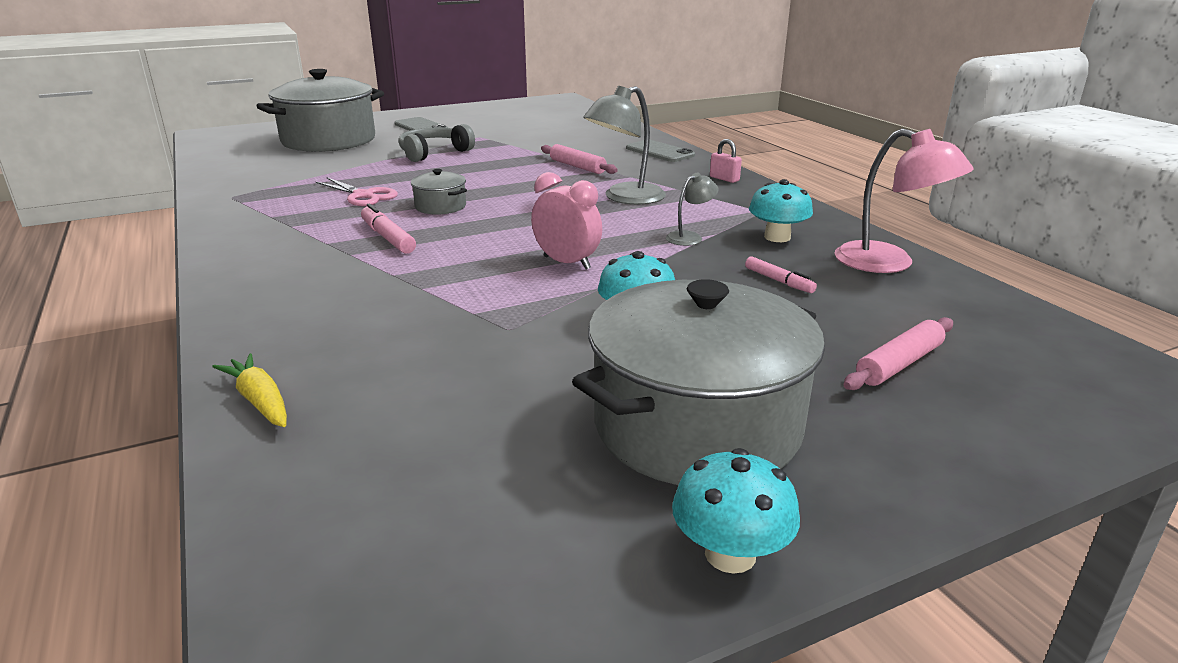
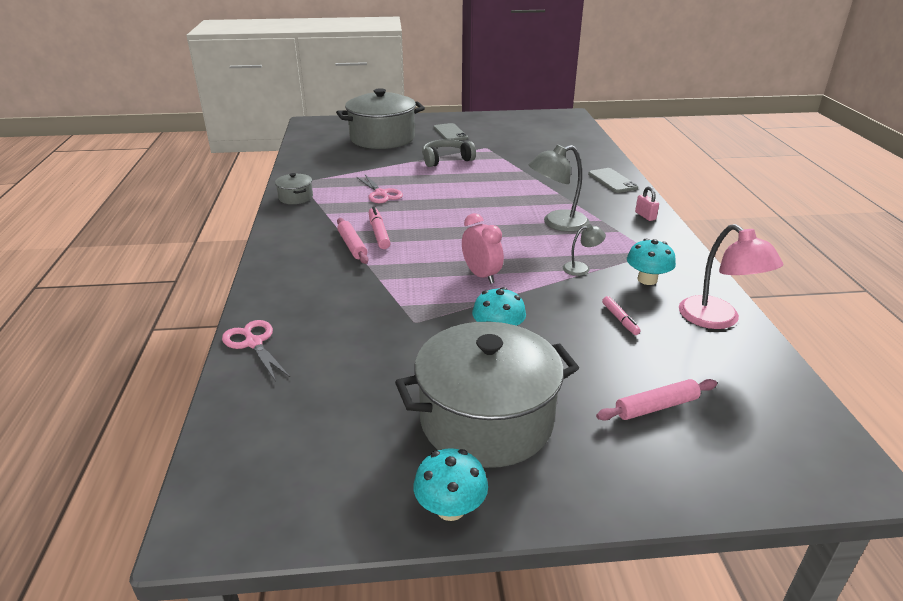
camera: 20 degrees right, 5 degrees up
(259, 401) = (253, 343): yellow carrot -> pink scissors
(440, 206) = (425, 211): grey pot -> grey pot (296, 197)
(577, 166) = (540, 187): pink rolling pin -> pink rolling pin (352, 246)

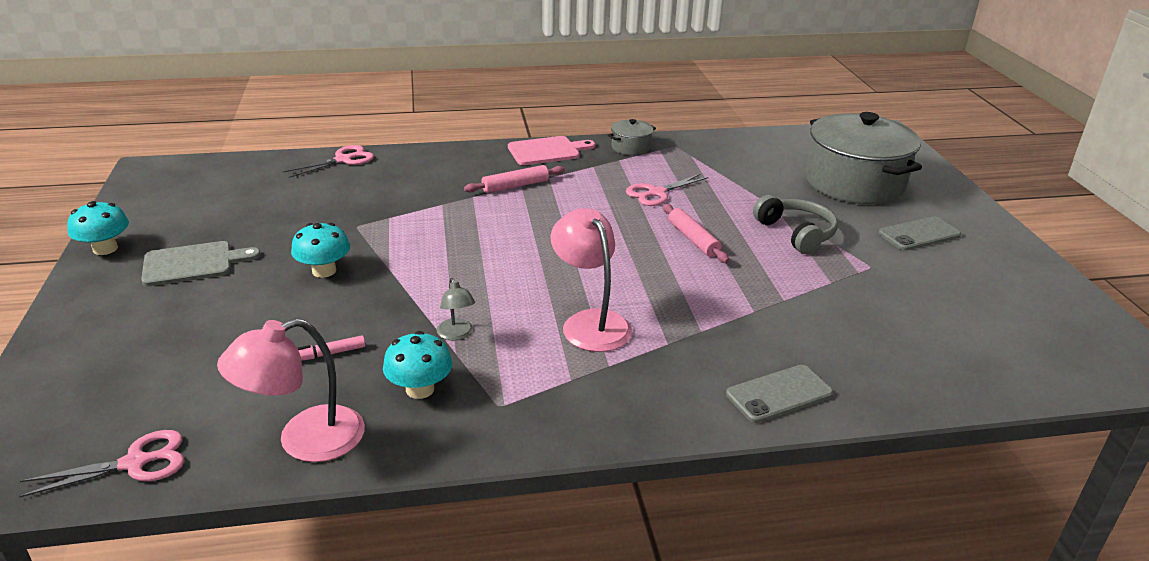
camera: 85 degrees right, 0 degrees up
(286, 231) = (547, 151): none -> pink cutting board
(379, 233) = (546, 198): pink marker -> none
(481, 275) = (444, 262): pink clock -> none
(486, 420) = (193, 263): grey pot -> grey cutting board
(557, 223) = (590, 322): grey lamp -> pink lamp
(645, 216) = (633, 416): pink padlock -> none
(656, 407) = (161, 361): pink rolling pin -> pink rolling pin (693, 239)
(781, 393) = (135, 463): none -> pink scissors

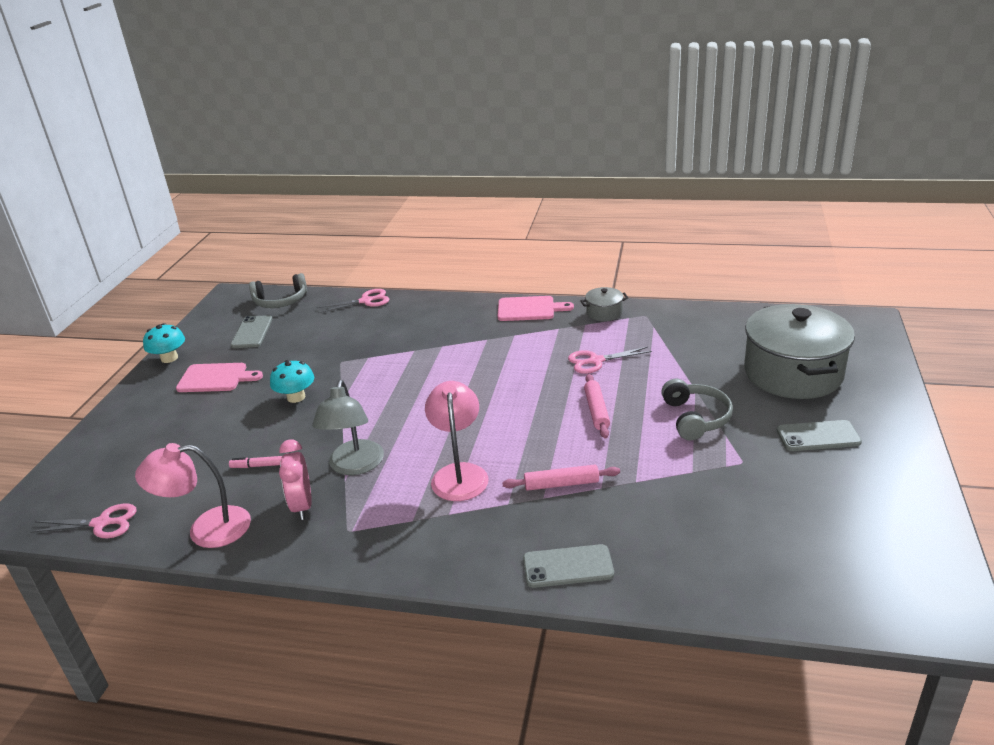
camera: 25 degrees right, 0 degrees up
(193, 263) = (216, 378): grey cutting board -> pink cutting board
(210, 207) = (252, 332): none -> grey phone
(227, 169) = (281, 301): none -> grey headphones
(420, 389) = (302, 506): turquoise mushroom -> pink clock
(456, 334) = (354, 466): grey lamp -> grey lamp, size x1.93
(515, 186) = (481, 340): pink rolling pin -> pink rolling pin (561, 484)

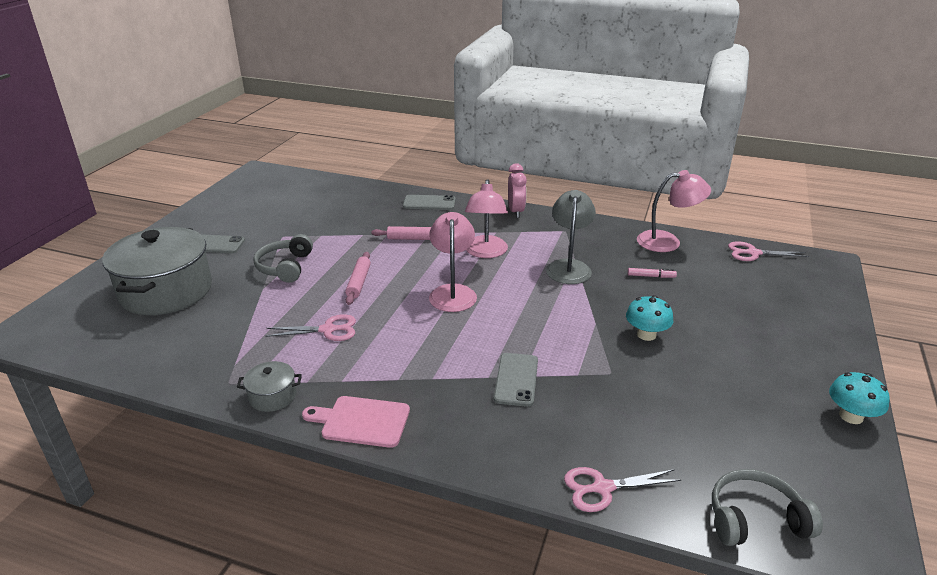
camera: 175 degrees left, 0 degrees up
(216, 378) = (758, 373): pink cutting board -> none
(252, 332) = (760, 447): grey phone -> grey phone (516, 379)
(302, 506) = (602, 247): pink clock -> pink clock (516, 211)
(488, 414) = (453, 292): none -> pink lamp

